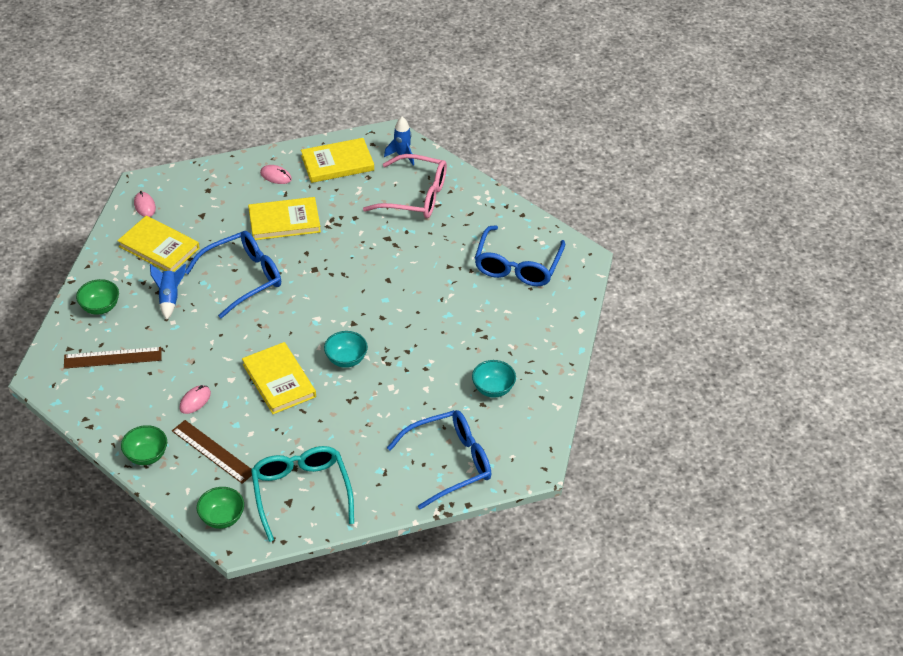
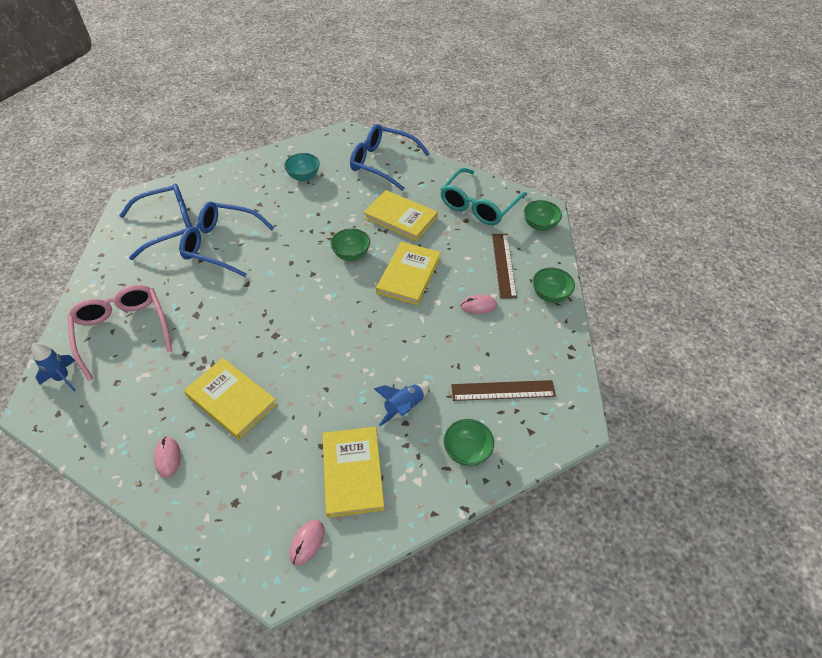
camera: 130 degrees left, 5 degrees up
(112, 357) = (503, 391): brown ruler -> brown ruler turned 45 degrees counterclockwise
(243, 278) = (330, 374): blue glasses -> blue glasses (221, 244)
(337, 163) = (110, 420): yellow book -> yellow book (400, 218)
(346, 359) = (351, 254): turquoise bowl -> green bowl

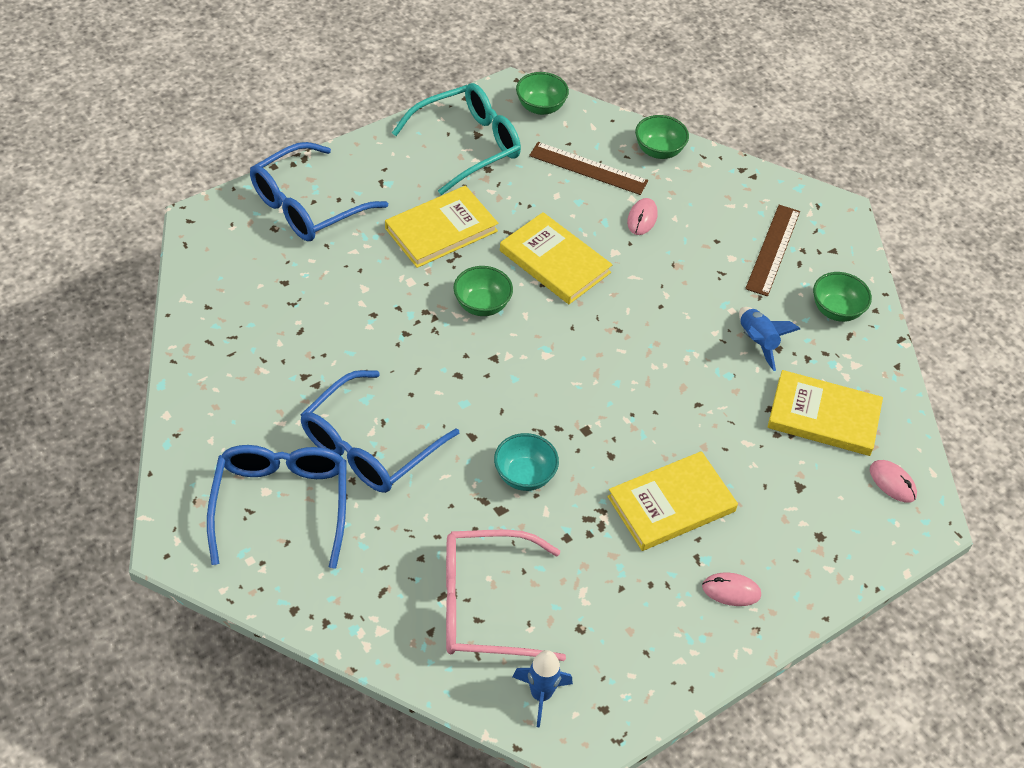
camera: 70 degrees left, 0 degrees up
(304, 176) = (275, 304): turquoise bowl -> turquoise bowl (524, 475)
(479, 205) = (467, 145): turquoise glasses -> turquoise glasses turned 90 degrees counterclockwise

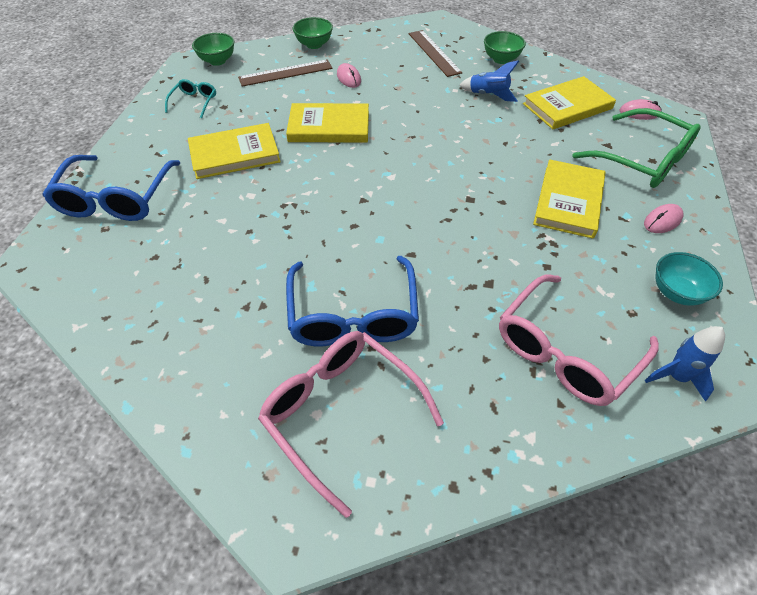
camera: 40 degrees left, 0 degrees up
(281, 504) = (341, 413): blue glasses -> pink glasses
(441, 230) = (235, 154): yellow book -> yellow book turned 60 degrees clockwise
(467, 145) = (194, 102): turquoise glasses -> turquoise glasses, size x0.49
(482, 305) = (316, 177): green bowl -> none
(524, 475) = (473, 251): turquoise bowl -> turquoise bowl (676, 293)
(809, 527) = (642, 160): none -> green glasses

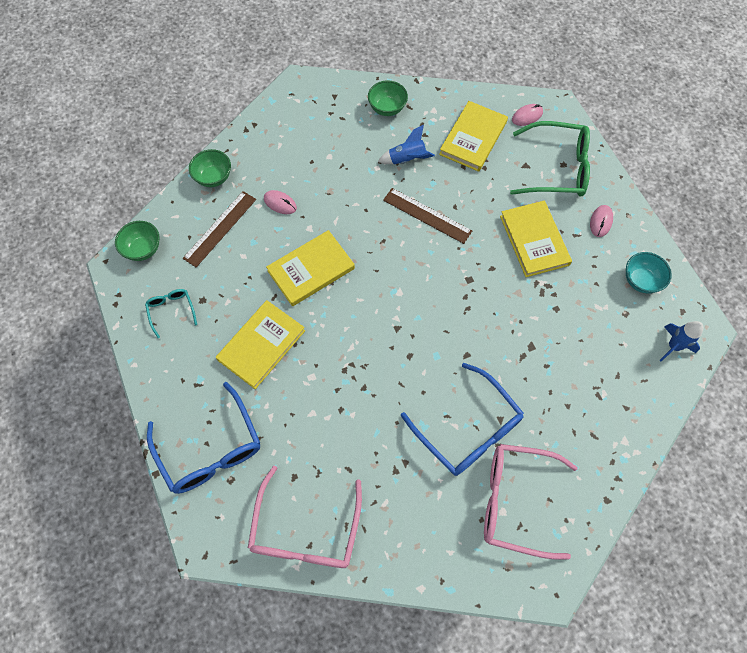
camera: 35 degrees left, 15 degrees up
(434, 53) = (327, 130): brown ruler -> brown ruler (427, 215)
(565, 351) = (607, 369): pink glasses -> pink glasses (305, 530)

